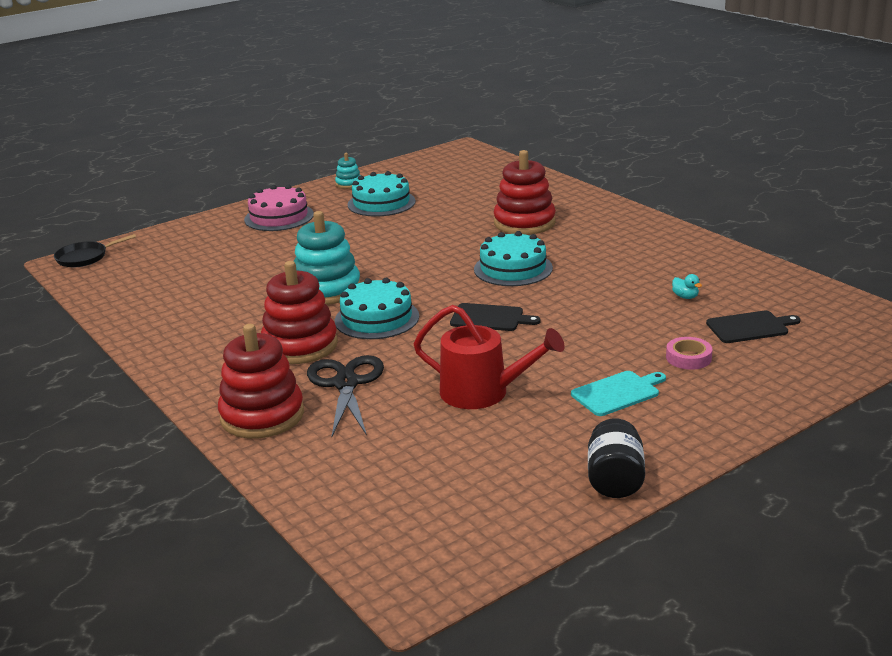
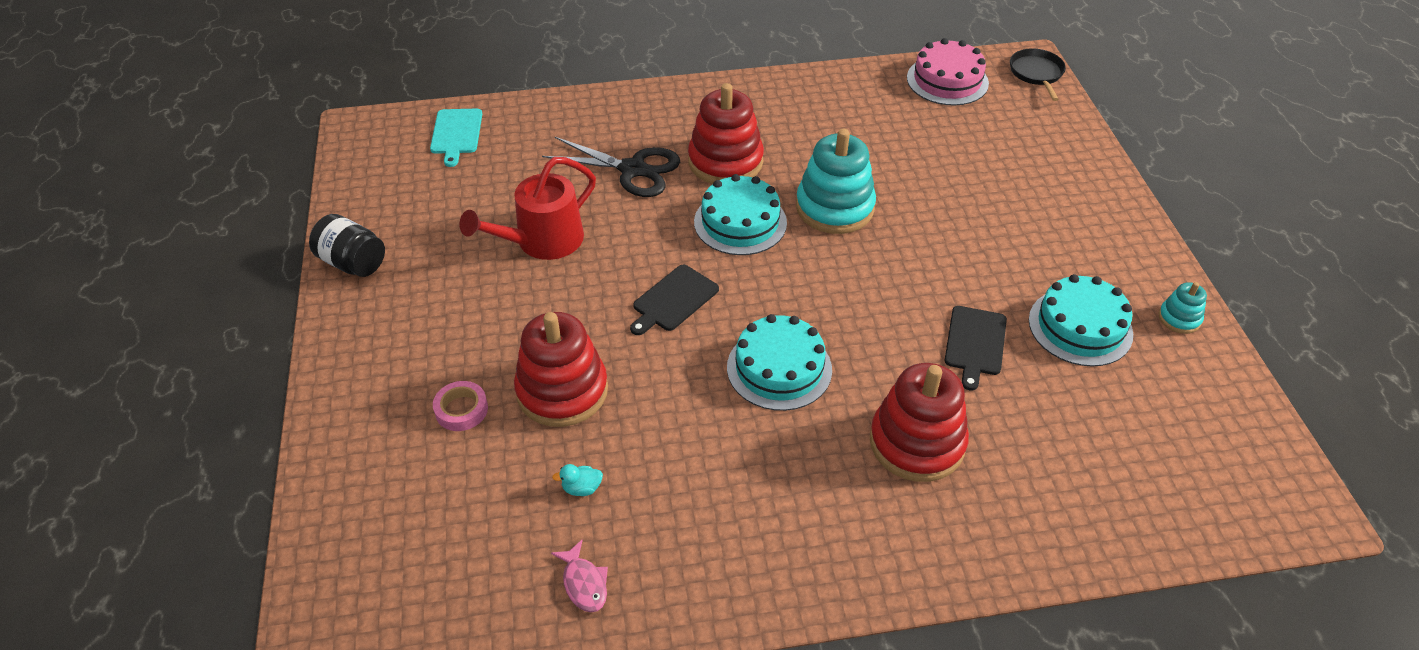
camera: 115 degrees right, 20 degrees up
(262, 415) = (625, 116): red stacking toy -> red stacking toy (562, 391)
(279, 217) = (1079, 224): pink cake -> pink cake (947, 80)
(618, 393) = (457, 325): turquoise cutting board -> turquoise cutting board (456, 134)
(741, 276) = (584, 583): none -> pink fish
(750, 327) = (466, 503): black cutting board -> black cutting board (975, 343)

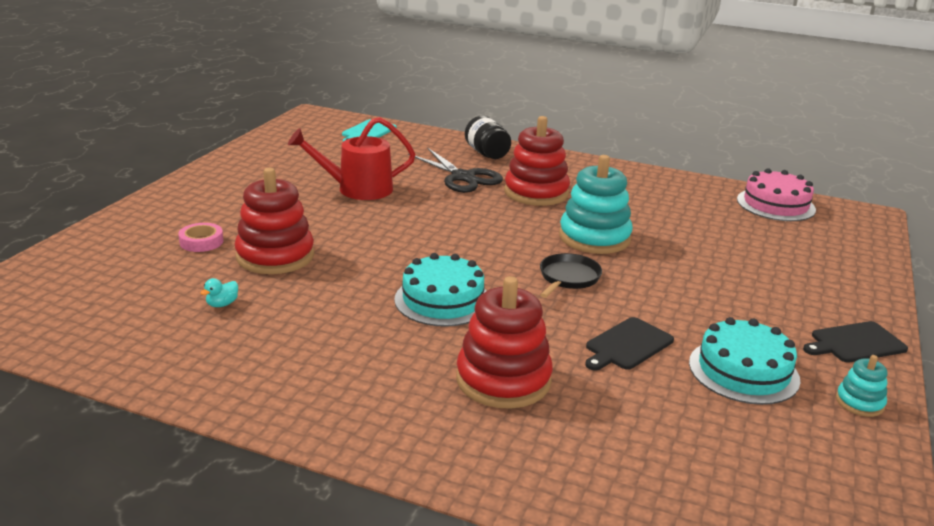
camera: 30 degrees right, 20 degrees down
(353, 263) = (231, 163): black jar -> black jar (487, 153)
(581, 488) = (222, 304): turquoise duck -> turquoise duck turned 75 degrees counterclockwise
(584, 583) = (157, 349): pink fish -> none
(673, 300) = (409, 242): black cutting board -> black cutting board (855, 343)
(740, 222) = (509, 222): turquoise cake -> none
(1036, 73) = (868, 222): black pan -> black pan (568, 278)

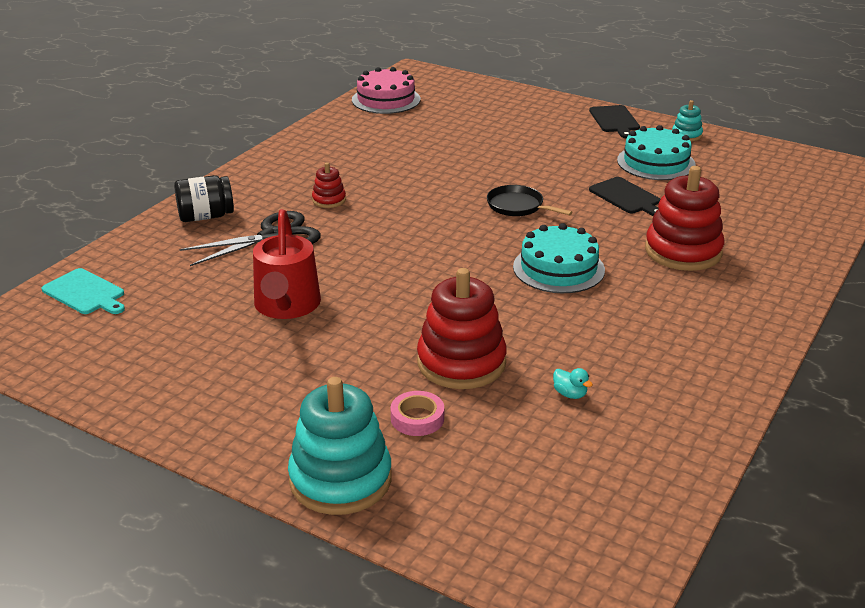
camera: 80 degrees left, 5 degrees up
(536, 192) = (329, 200): red stacking toy -> red stacking toy, size x0.48
(594, 238) = (440, 185): turquoise stacking toy -> turquoise stacking toy (340, 479)

